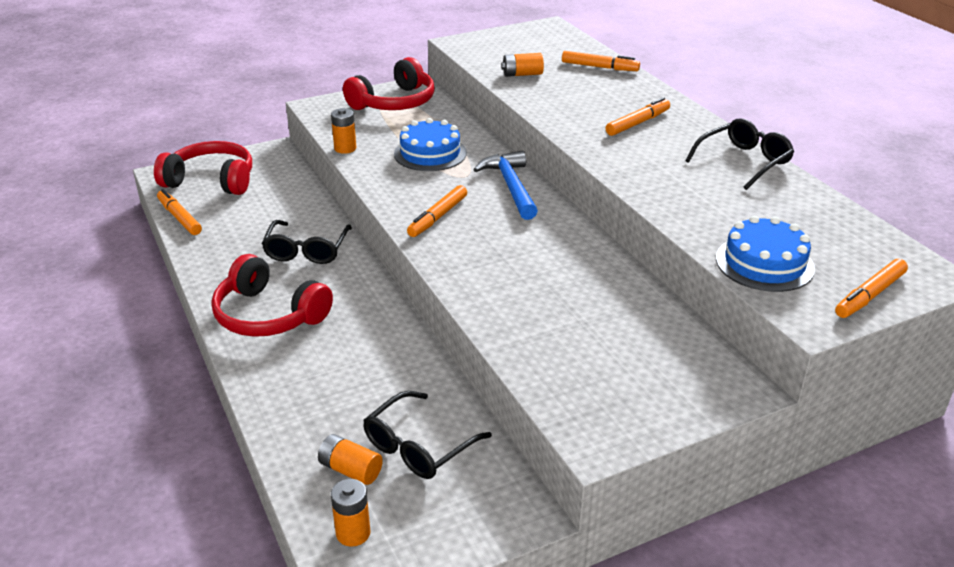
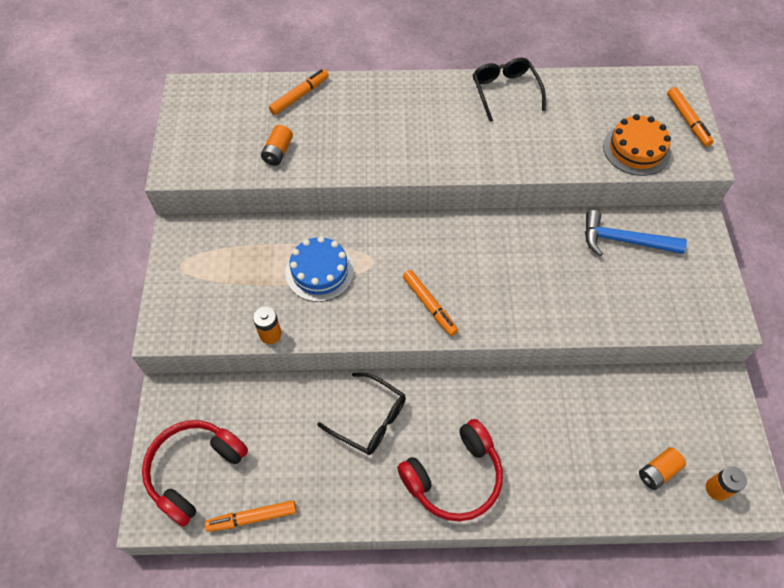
camera: 65 degrees left, 25 degrees up
(394, 102) = (201, 263): red headphones -> none
(418, 447) = (648, 421): black glasses -> none
(510, 186) = (407, 237): blue hammer -> blue hammer (623, 241)
(638, 123) = (414, 120): orange marker -> none
(764, 263) = (636, 149): blue cake -> orange cake

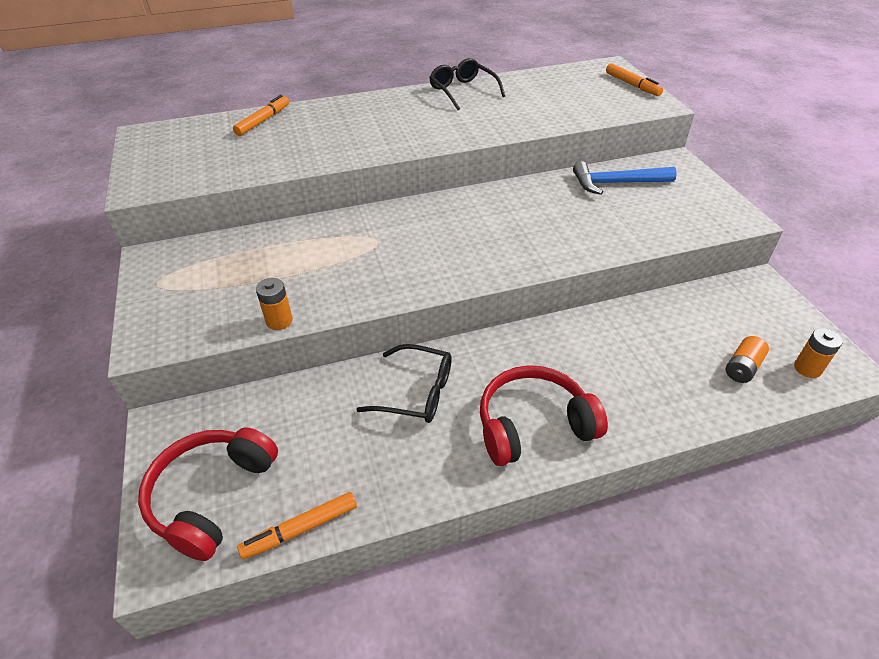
camera: 15 degrees left, 15 degrees down
(278, 152) = (251, 160): orange battery -> none
(320, 271) = (321, 259): blue cake -> none
(429, 305) = (449, 263): orange marker -> none
(454, 477) = (533, 425): red headphones -> red headphones turned 150 degrees counterclockwise
(636, 149) = (599, 107): orange cake -> none

